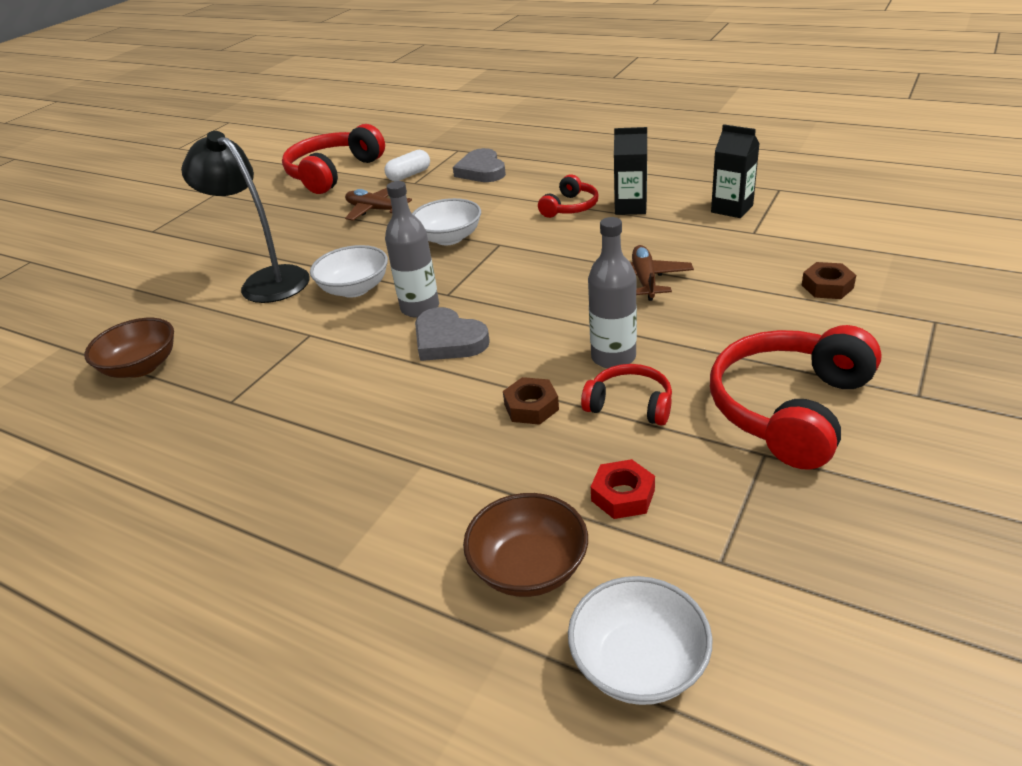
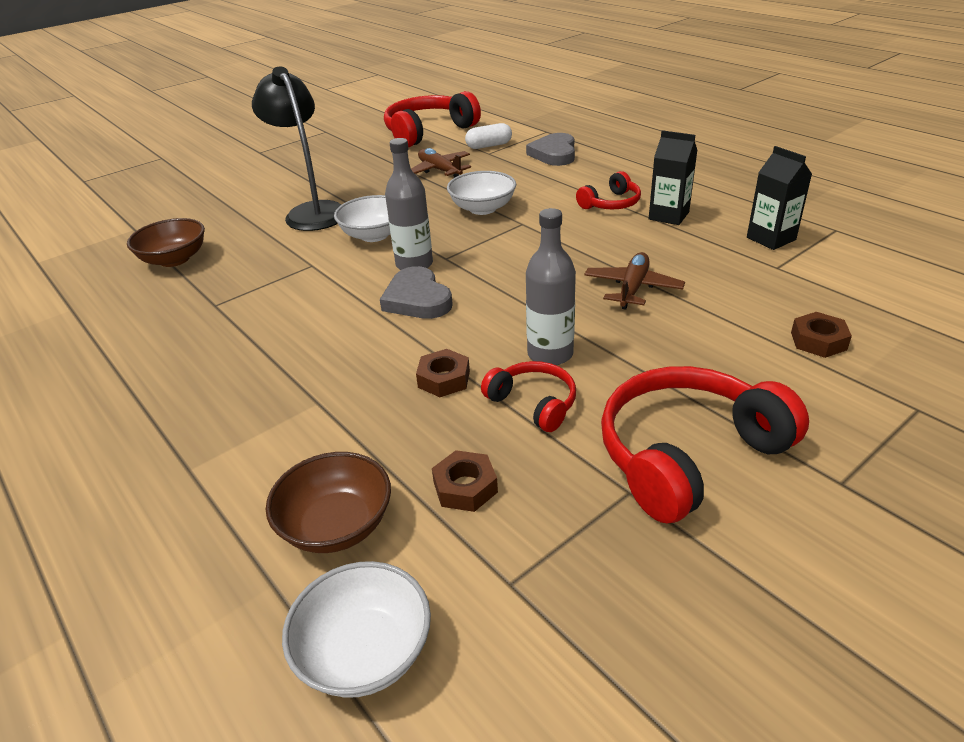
camera: 20 degrees right, 0 degrees up
(623, 495) = (465, 487): red nut -> brown nut

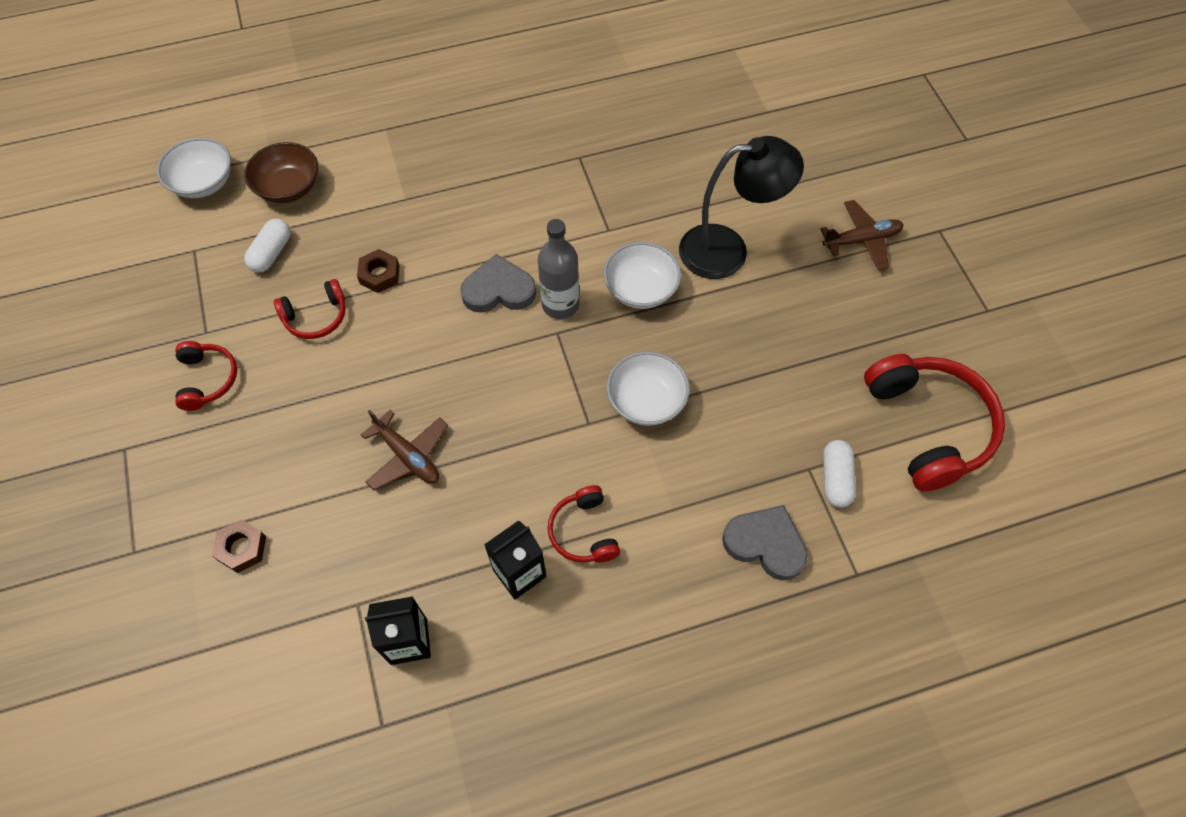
camera: 110 degrees right, 25 degrees up
(174, 259) = (681, 137): brown bowl -> none
(440, 170) = (778, 395): brown plane -> brown plane (861, 240)
(465, 487) = (271, 253): brown nut -> white capsule
(550, 354) = (361, 350): grey bottle -> none
(688, 454) = (207, 379): red headphones -> red headphones, size x0.53

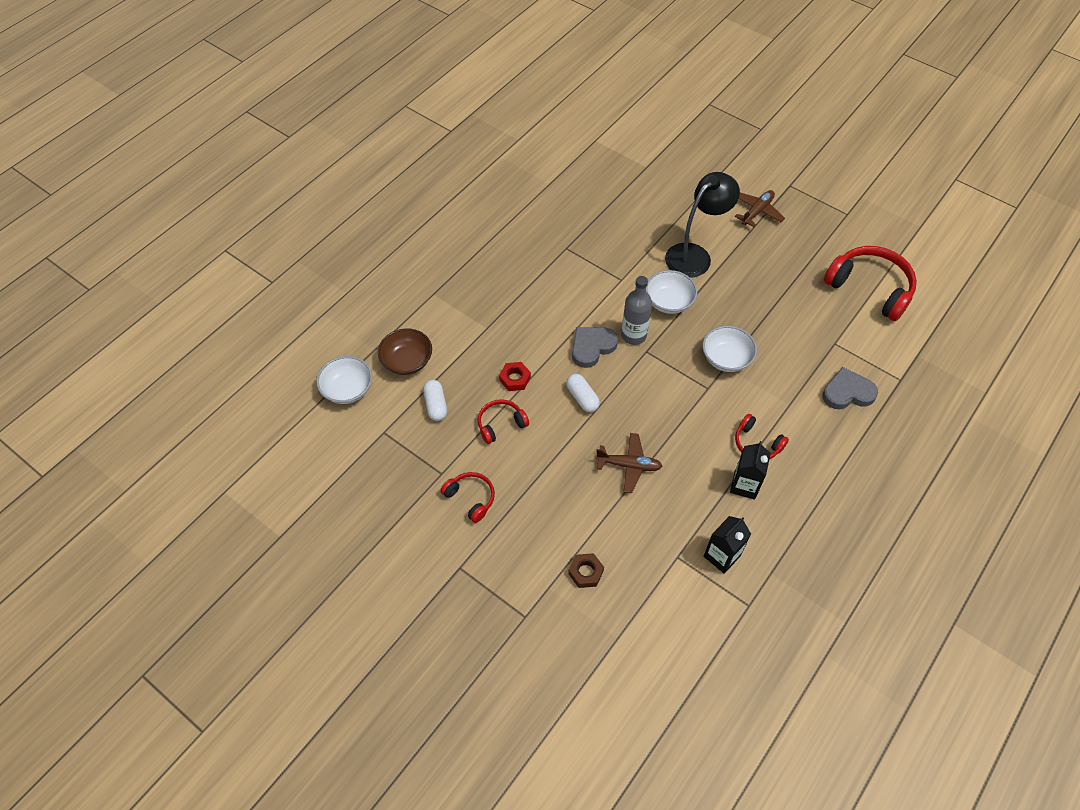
camera: 35 degrees left, 5 degrees down
(316, 317) = (501, 424): red headphones -> red headphones turned 150 degrees counterclockwise
(379, 274) = (515, 379): brown nut -> red nut
(835, 479) = (851, 340): white capsule -> white capsule (582, 397)

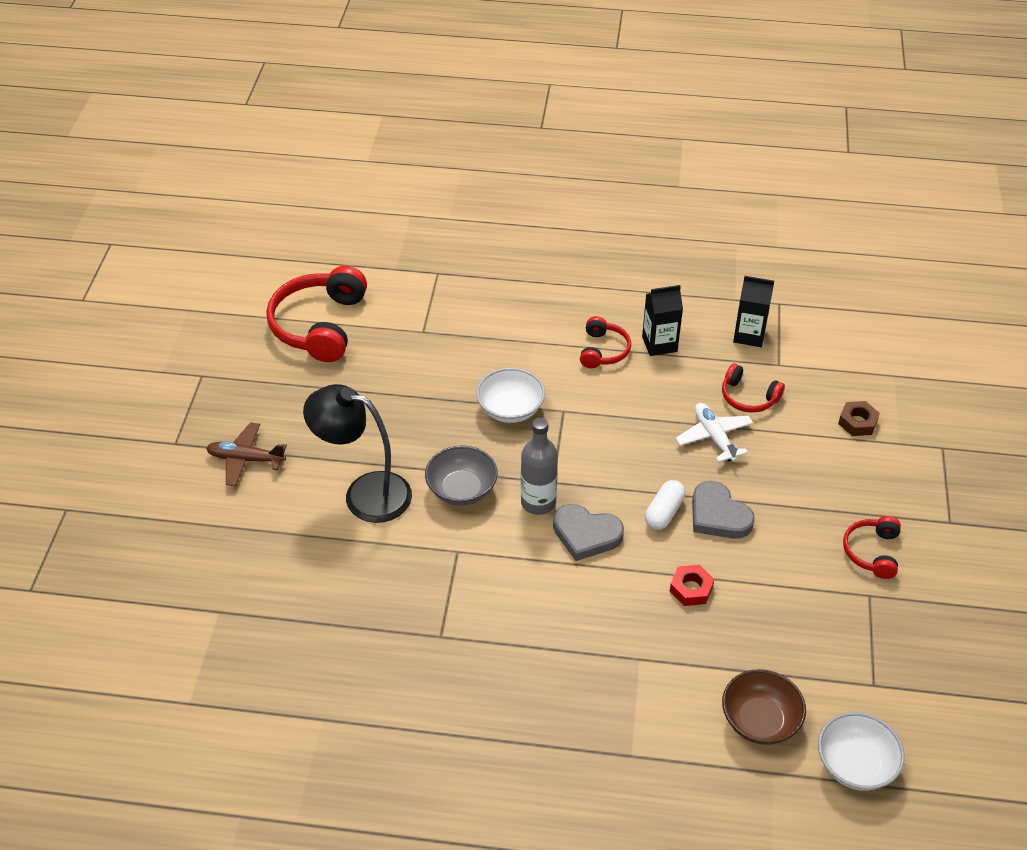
camera: 120 degrees left, 10 degrees down
(436, 405) = (793, 651): white capsule -> none
(501, 424) = (762, 571): red headphones -> red headphones (748, 397)
(629, 465) = (714, 437): brown plane -> white plane
(669, 302) = (462, 489): white bowl -> grey bowl
(847, 392) = (484, 305): grey heart -> grey heart (718, 515)

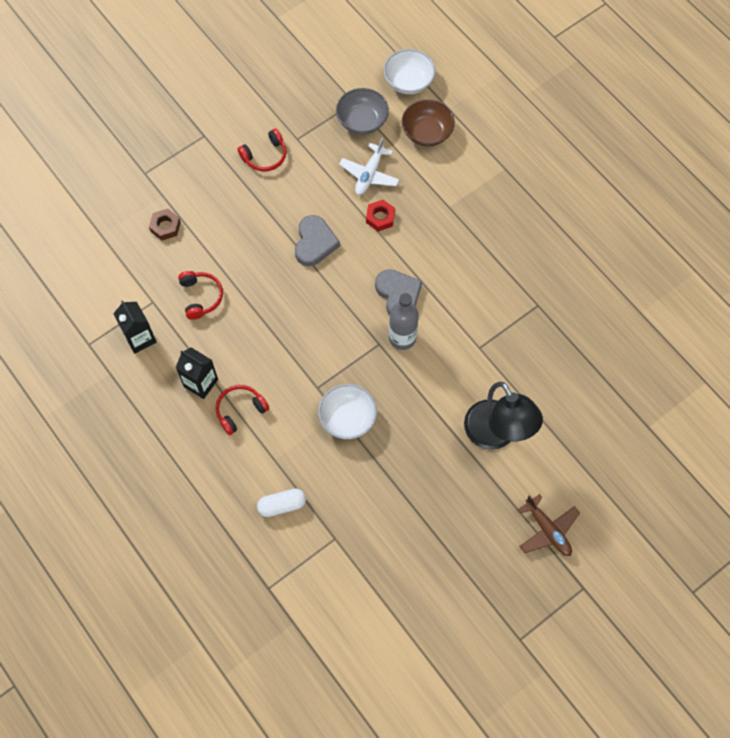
camera: 135 degrees left, 20 degrees up
(320, 325) = (398, 613): red headphones -> none
(462, 489) = (436, 386): grey bowl -> grey bowl (362, 121)
(664, 512) = (341, 270): white capsule -> white capsule (282, 505)
(714, 437) = (255, 289): white plane -> white plane (369, 174)

